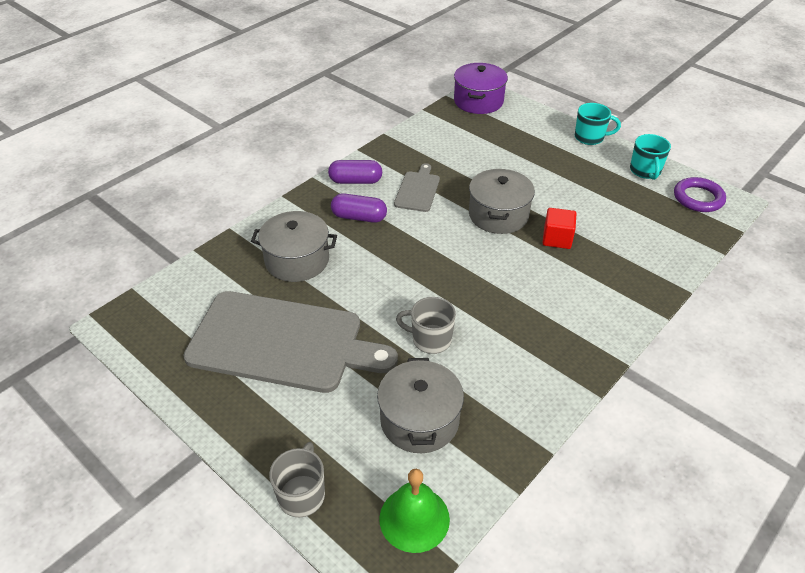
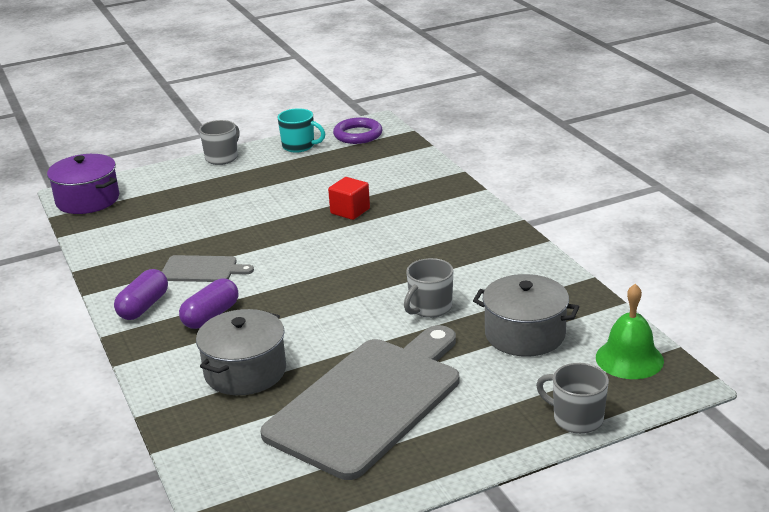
camera: 65 degrees left, 15 degrees down
(418, 190) = (202, 269): grey cutting board -> grey cutting board turned 150 degrees clockwise
(498, 215) = (288, 232): grey pot -> none
(590, 137) = (222, 157): turquoise mug -> grey mug

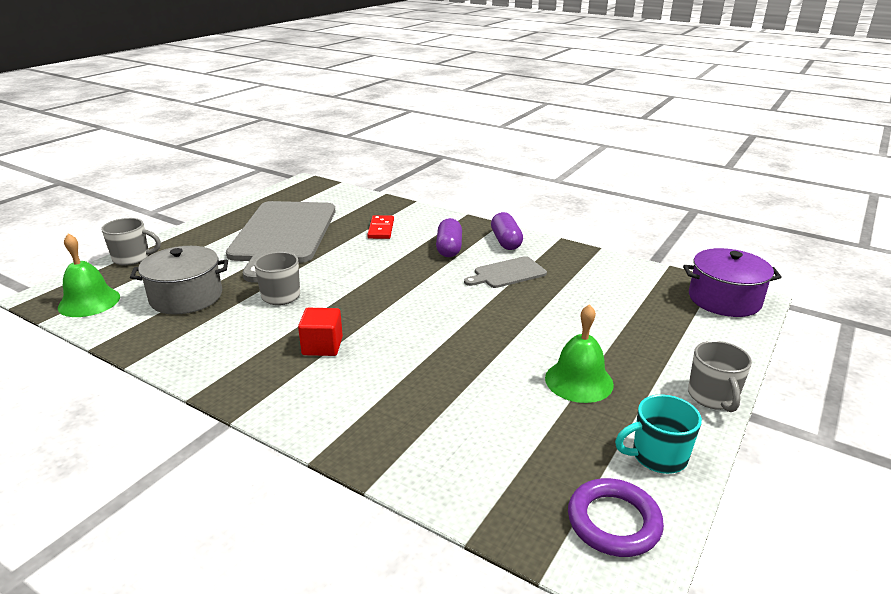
camera: 145 degrees right, 0 degrees up
(245, 371) = (381, 229): grey pot -> red domino
(282, 183) = (579, 381): none -> green bell
(350, 211) = (452, 367): red cube -> red cube (322, 346)

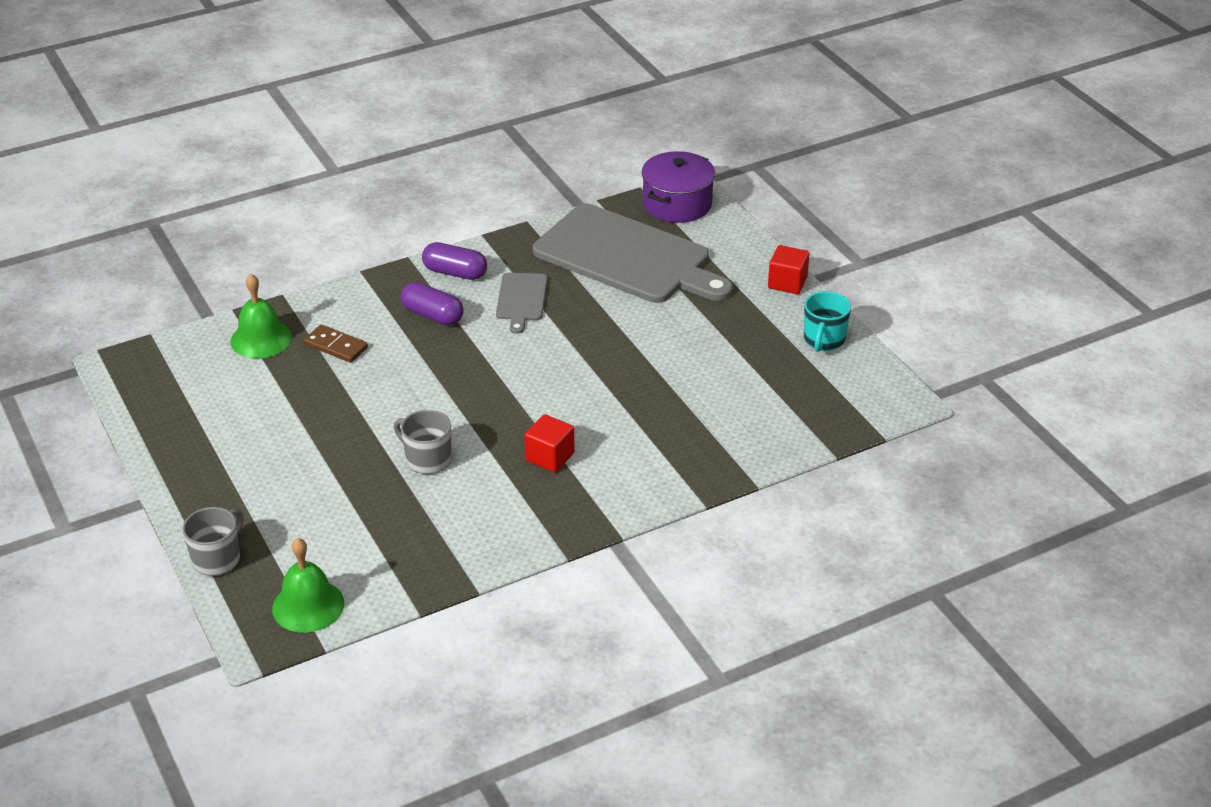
camera: 60 degrees left, 10 degrees up
(186, 297) = (366, 529): grey pot -> none
(283, 235) = (273, 424): grey cutting board -> grey cutting board (627, 257)
(381, 229) = (336, 346): red domino -> brown domino
(579, 381) = (718, 335): green bell -> green bell (261, 339)
(613, 522) = (863, 387): purple ring -> none
(713, 397) = (787, 283): grey mug -> red cube

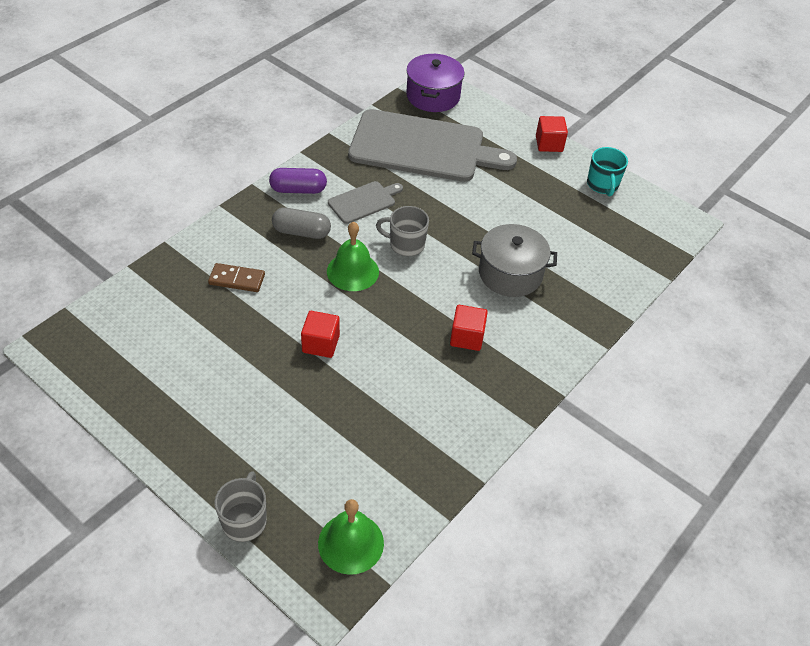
camera: 25 degrees left, 10 degrees up
(261, 339) = (168, 288): green bell -> green bell (352, 271)
(387, 426) = (321, 344): none -> red cube
(427, 460) = (371, 367): grey mug -> grey mug (406, 244)
(432, 315) = (301, 232): purple capsule -> grey capsule
(521, 299) = (364, 201): grey cutting board -> grey cutting board turned 105 degrees counterclockwise
(643, 407) = (510, 273): none -> grey pot

